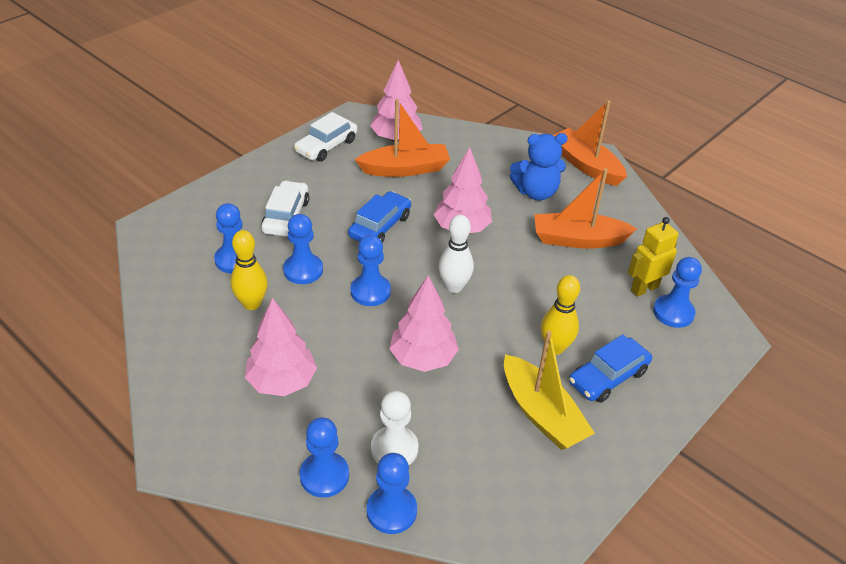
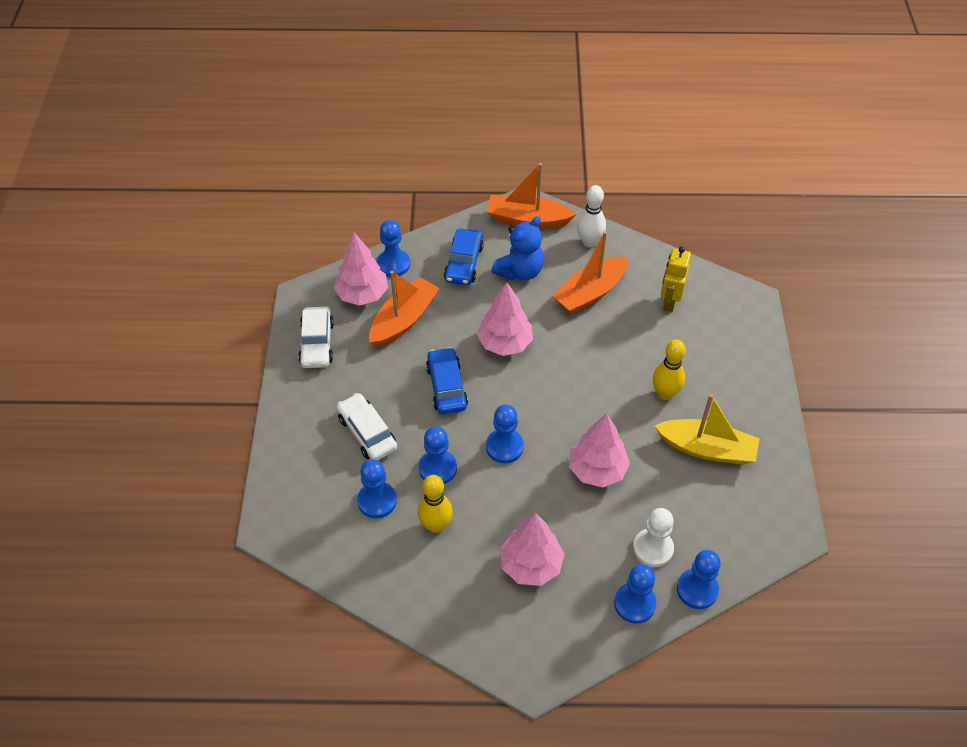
camera: 40 degrees left, 10 degrees up
(454, 287) = (554, 397): white bowling pin -> white bowling pin (589, 242)
(608, 377) = (716, 390): blue car -> blue car (464, 263)
(673, 312) = (704, 308): blue pawn -> blue pawn (393, 264)

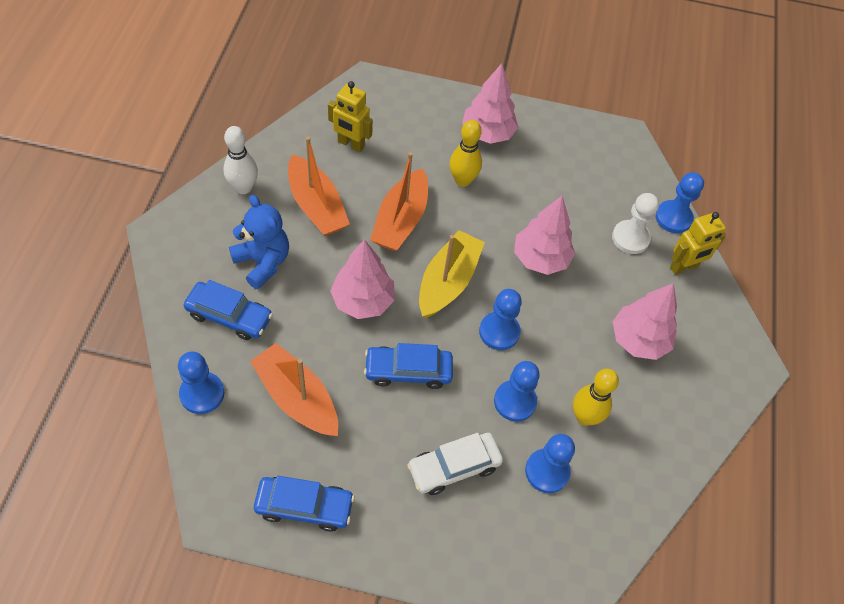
camera: 85 degrees left, 5 degrees up
(317, 343) = (304, 506): white car -> blue car
(362, 295) = (241, 439): pink tree -> pink tree (487, 133)
(527, 219) = (185, 236): orange boat -> orange boat (401, 220)
(634, 603) = (684, 267): blue pawn -> yellow robot
(706, 449) = (531, 168): yellow boat -> yellow boat (448, 282)

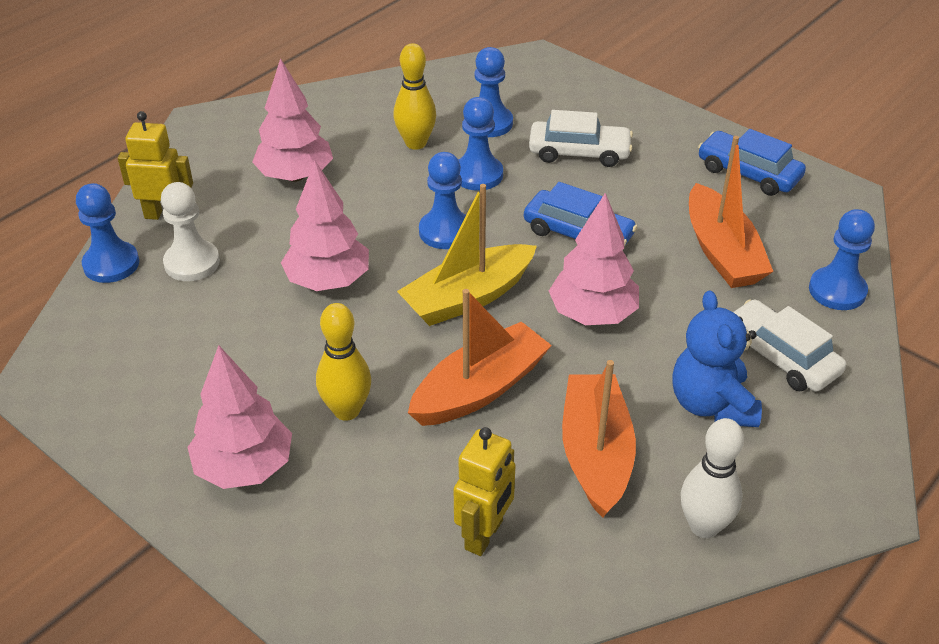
camera: 145 degrees left, 15 degrees down
(229, 316) = (780, 356): blue car -> white car
(351, 144) = (484, 535): yellow robot -> yellow robot turned 60 degrees clockwise

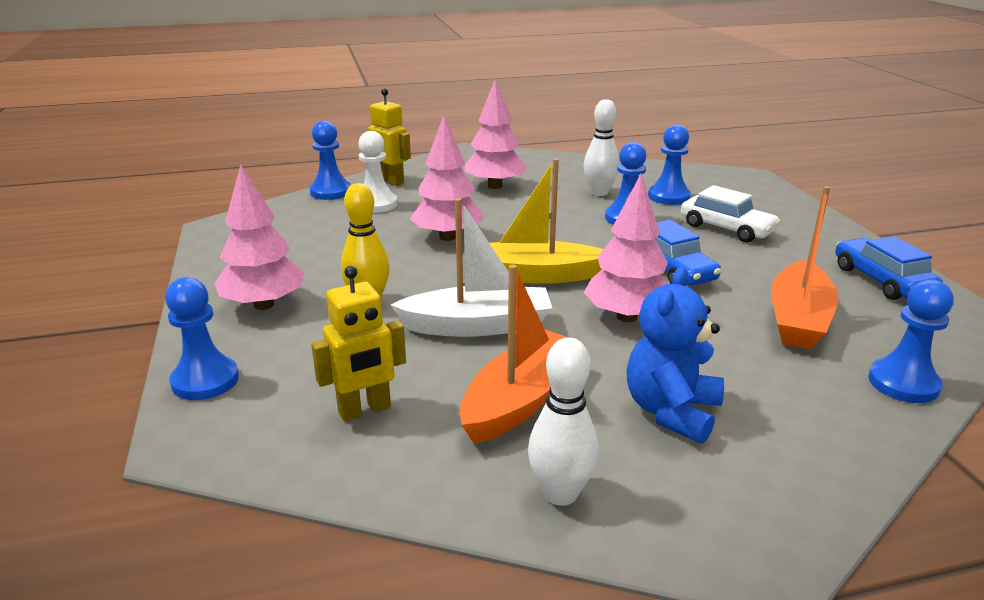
camera: 35 degrees right, 15 degrees down
(416, 143) = (599, 192): yellow bowling pin -> white bowling pin
(445, 232) = (563, 238): blue pawn -> blue pawn (205, 381)
(479, 389) = (477, 326): orange boat -> white boat
(780, 356) = (785, 406): white car -> none

